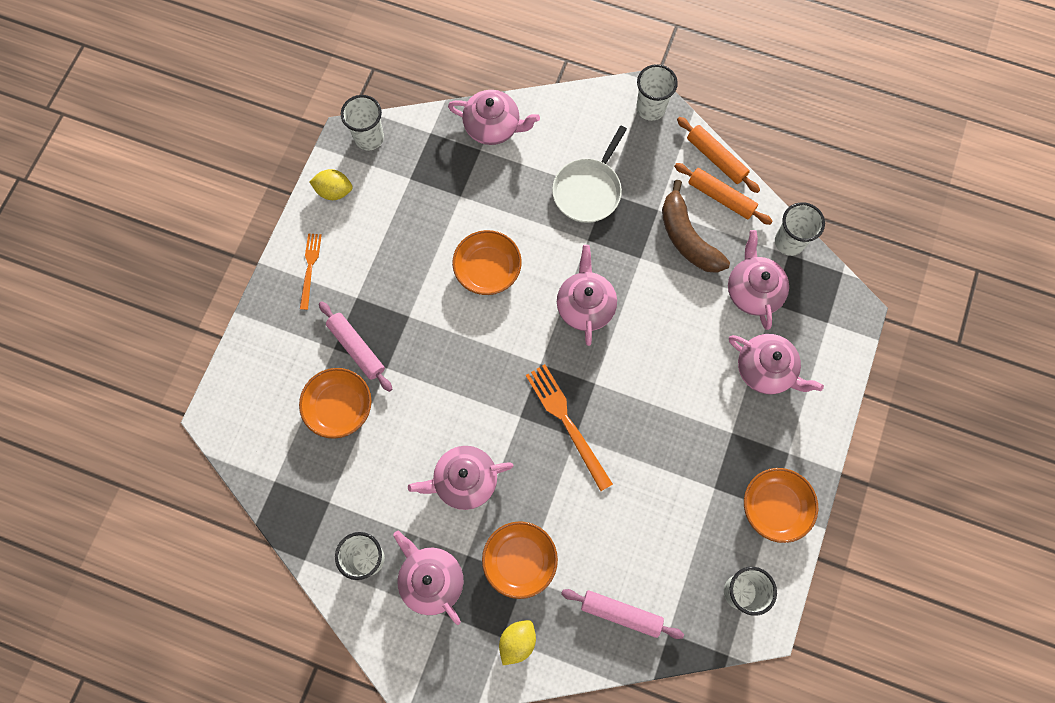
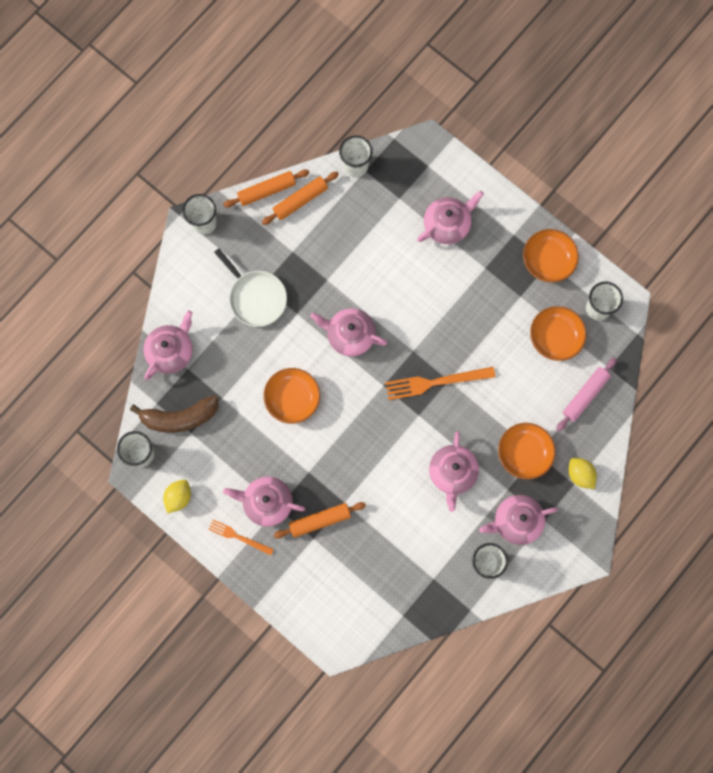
camera: 70 degrees left, 5 degrees up
(339, 407) = (362, 548): orange bowl -> orange bowl (555, 337)
(356, 348) = (320, 520): pink rolling pin -> orange rolling pin
(687, 238) = (324, 239): brown banana -> brown banana (179, 417)
(753, 290) = (384, 208): pink teapot -> pink teapot (267, 502)

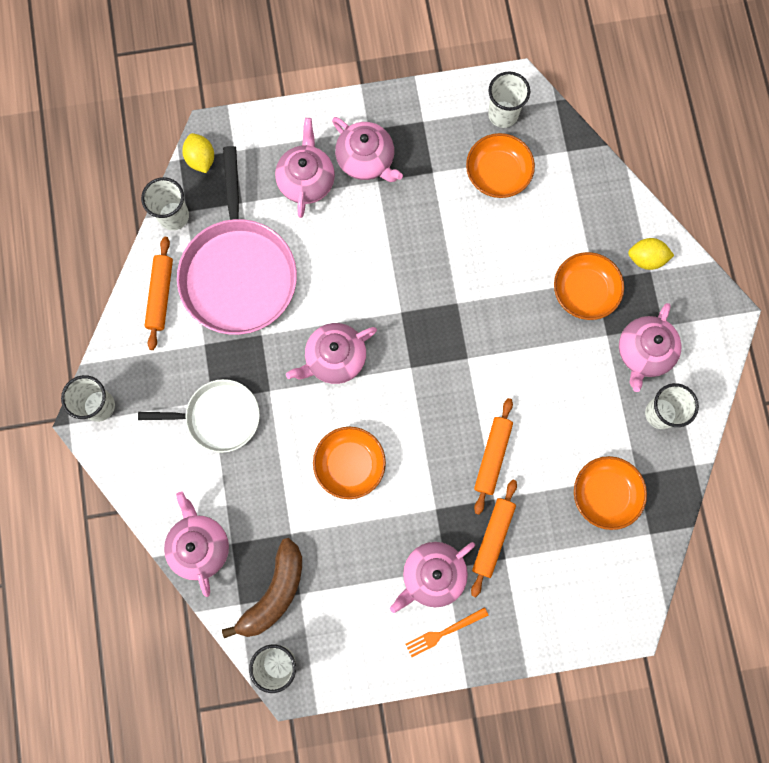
camera: 50 degrees left, 0 degrees up
(178, 497) = (354, 660): yellow lemon -> yellow lemon (201, 159)
(266, 191) = (122, 319): orange rolling pin -> orange rolling pin (492, 456)
(353, 234) = (238, 273): none -> pink pan
(435, 382) = (449, 316): orange fork -> none
(452, 473) = (549, 372): pink teapot -> pink teapot (366, 160)
(548, 260) = (420, 119): orange bowl -> orange bowl (605, 494)
(585, 395) = (575, 193): pink rolling pin -> none

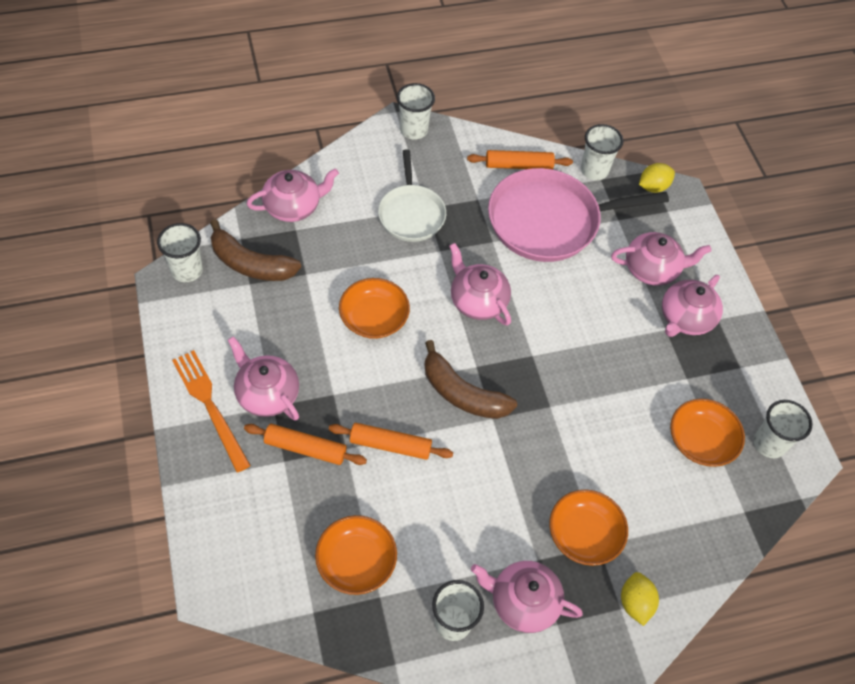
camera: 80 degrees right, 20 degrees down
(440, 384) = (462, 393): none -> brown banana
(444, 632) = (210, 406): orange fork -> orange fork, size x1.64

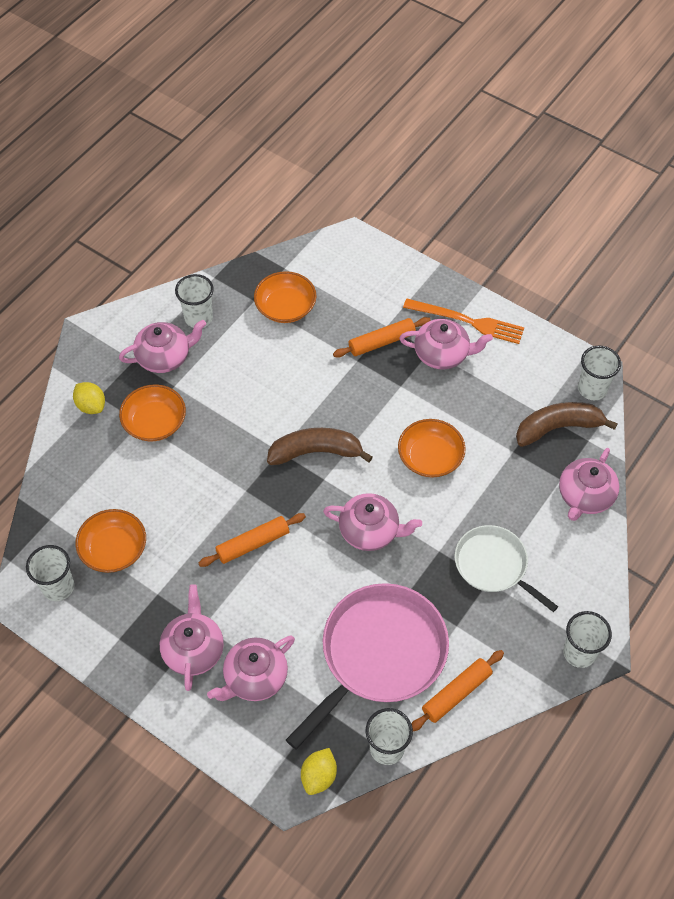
camera: 145 degrees right, 0 degrees up
(390, 445) = (331, 383): orange rolling pin -> orange rolling pin (253, 544)

